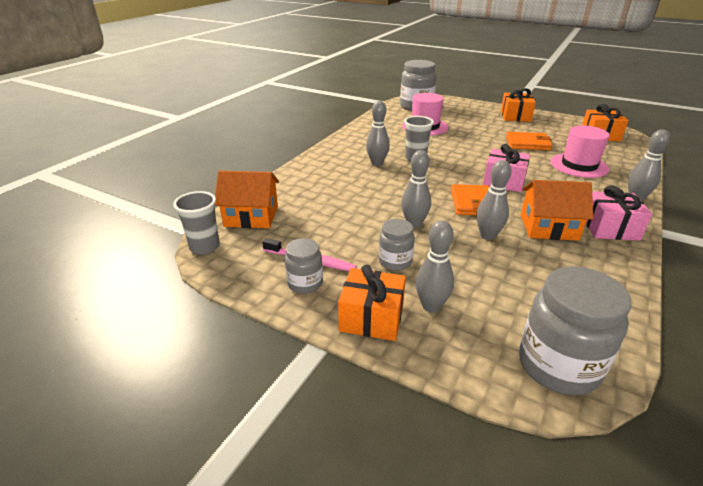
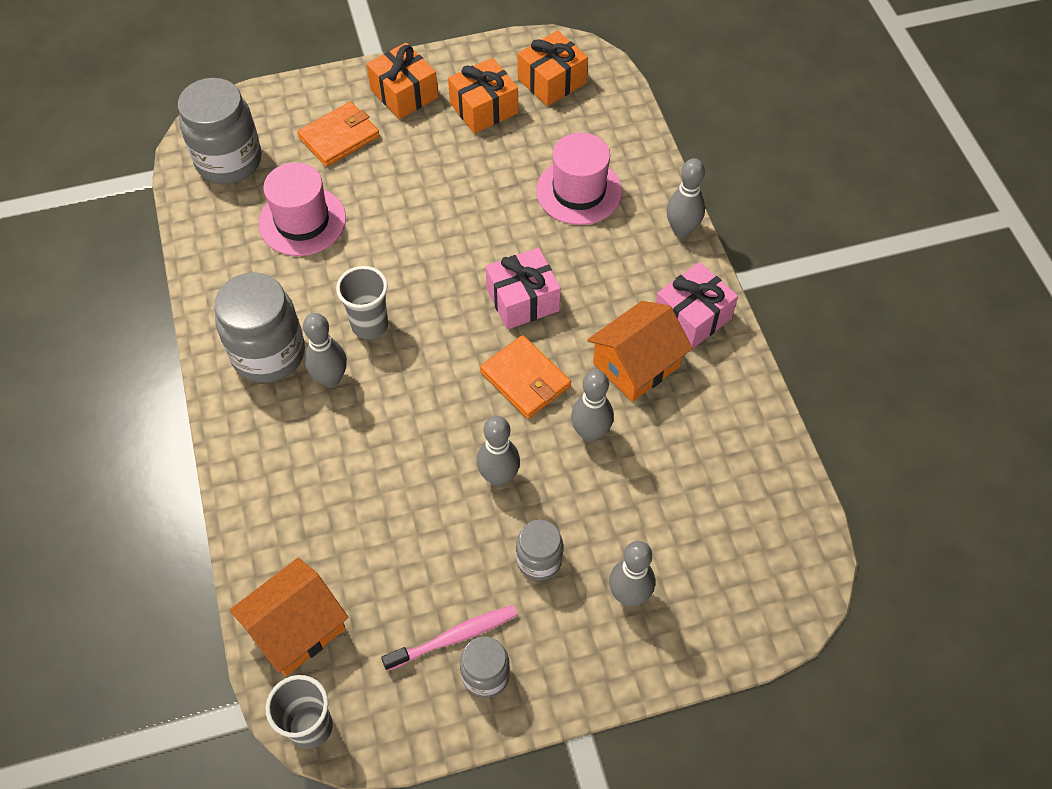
camera: 45 degrees left, 25 degrees up
(371, 317) = (592, 659): orange gift -> orange gift (484, 108)
(527, 143) = (480, 173): orange wallet -> orange wallet (339, 137)
(558, 366) = (777, 575): grey jar -> grey jar (268, 354)

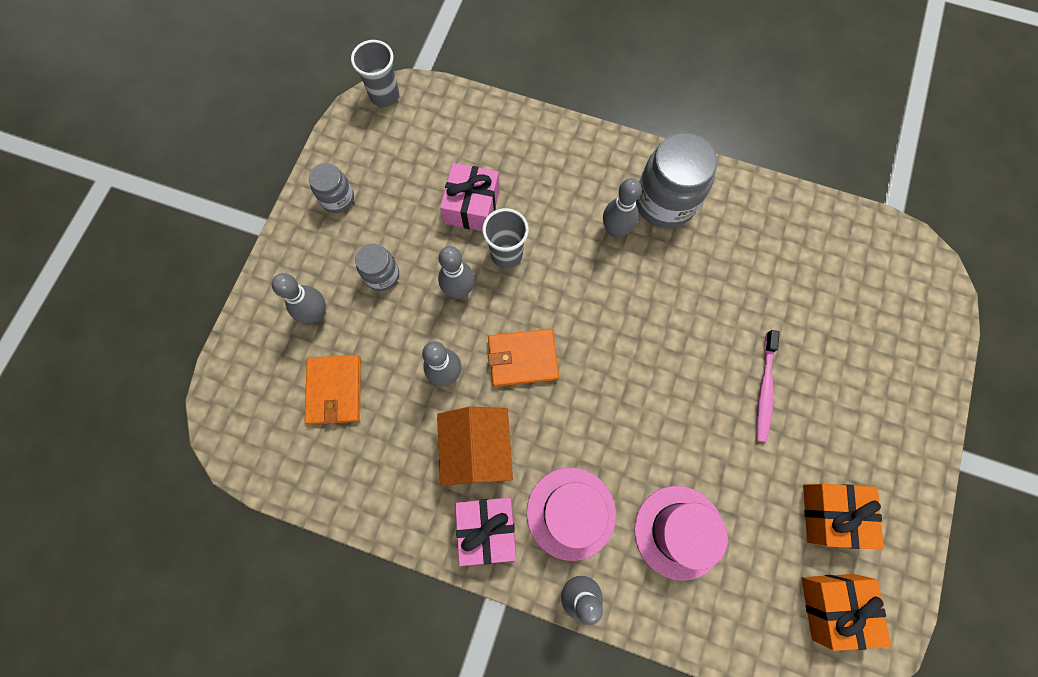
camera: 125 degrees right, 15 degrees up
(229, 161) = (881, 268): grey jar -> none
(296, 628) = (448, 118): orange house -> none
(302, 221) = (781, 289): pink hat -> pink hat (571, 513)
(339, 137) = (863, 367): orange wallet -> orange wallet (335, 390)
(370, 325) = (645, 281): grey cup -> grey cup (506, 254)
(404, 94) = (889, 454): orange gift -> none
(454, 637) = (374, 196): pink toothbrush -> pink toothbrush (764, 389)
(522, 300) = (595, 405): pink gift -> pink gift (472, 206)

